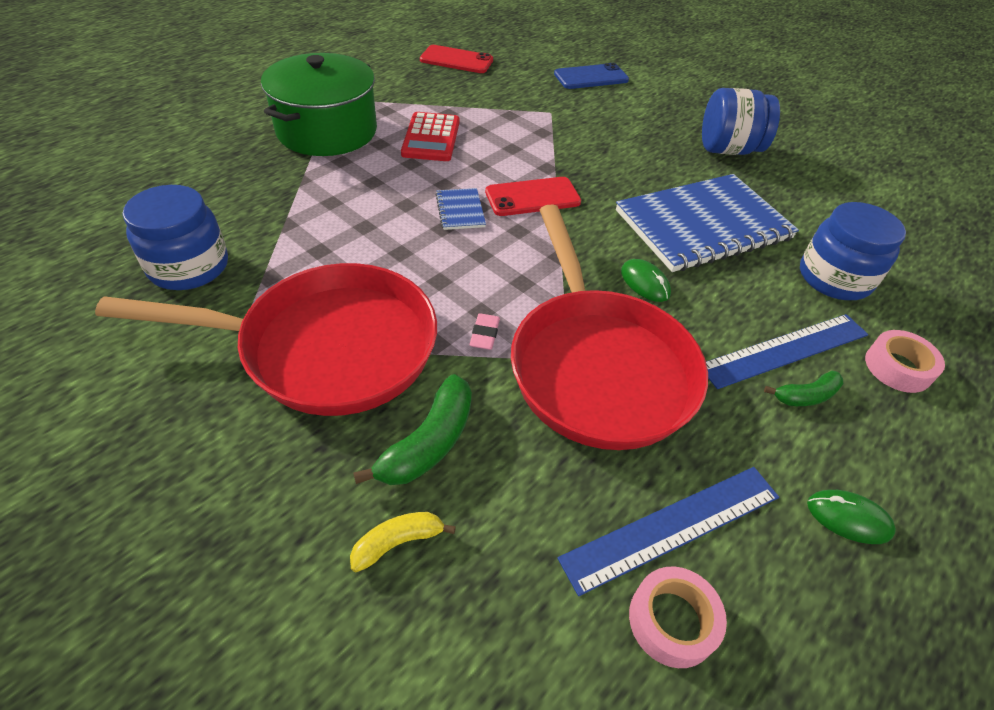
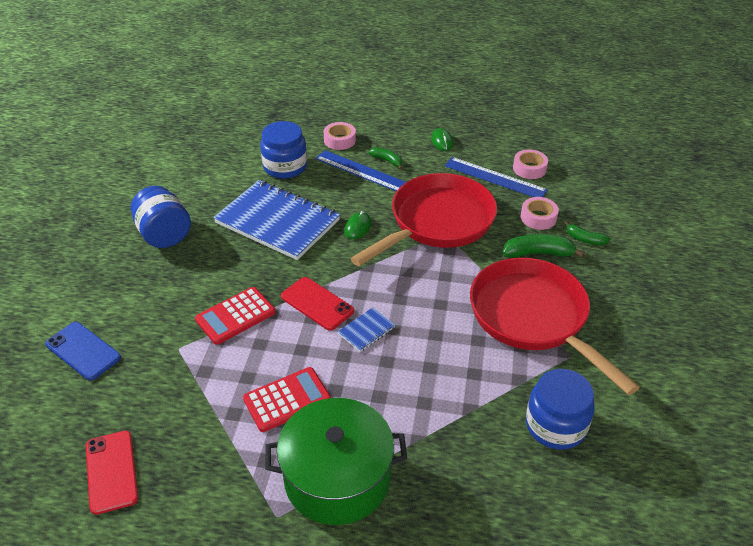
camera: 120 degrees left, 5 degrees down
(398, 542) = (585, 239): yellow banana -> green banana
(484, 334) = (459, 267): pink eraser -> none
(510, 511) = (538, 217): none -> pink tape
(563, 148) = (235, 316): none -> red calculator

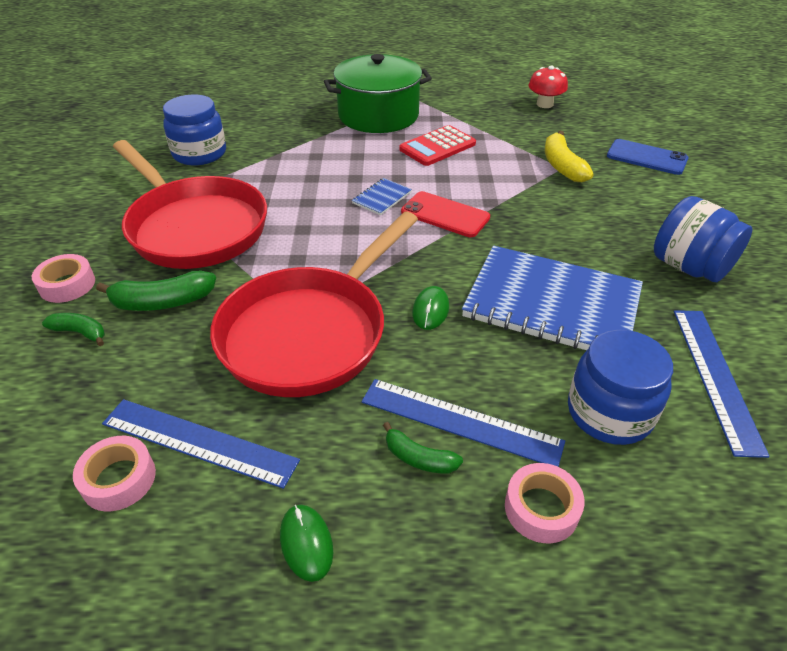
camera: 170 degrees right, 0 degrees up
(111, 471) = (544, 104): red phone -> red mushroom
(176, 350) = (562, 166): none -> yellow banana
(216, 175) = (715, 376): none -> blue ruler
(235, 316) = (526, 195): red calculator -> none
(538, 217) = (141, 362): pink tape -> pink tape (67, 285)

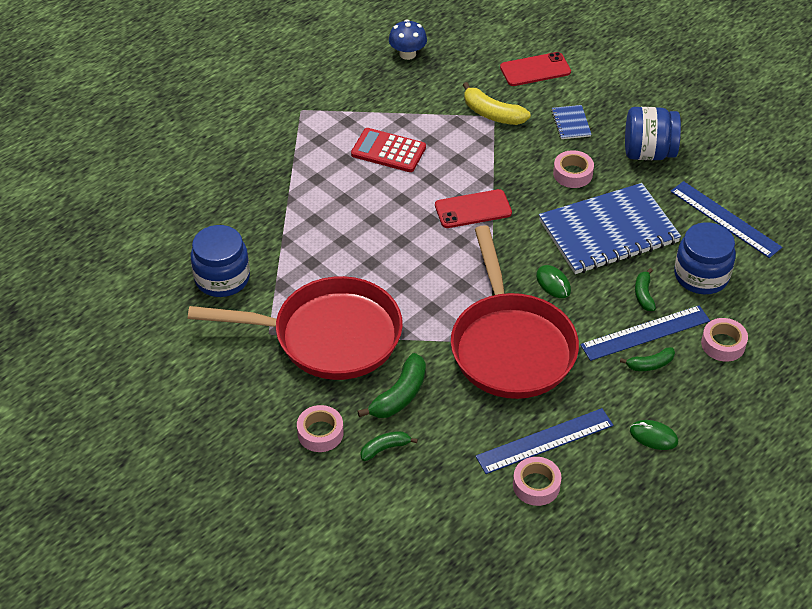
camera: 45 degrees left, 5 degrees up
(378, 115) = (300, 147): green pot -> none
(382, 198) = (415, 224): blue notebook -> blue notebook (571, 123)
(437, 147) = (388, 151): red calculator -> red calculator turned 105 degrees clockwise
(511, 383) = (644, 294): none -> green banana
(544, 104) = (407, 54): red mushroom -> blue mushroom
(579, 240) = (572, 174): none -> pink tape
(646, 157) = (535, 70): blue phone -> red phone

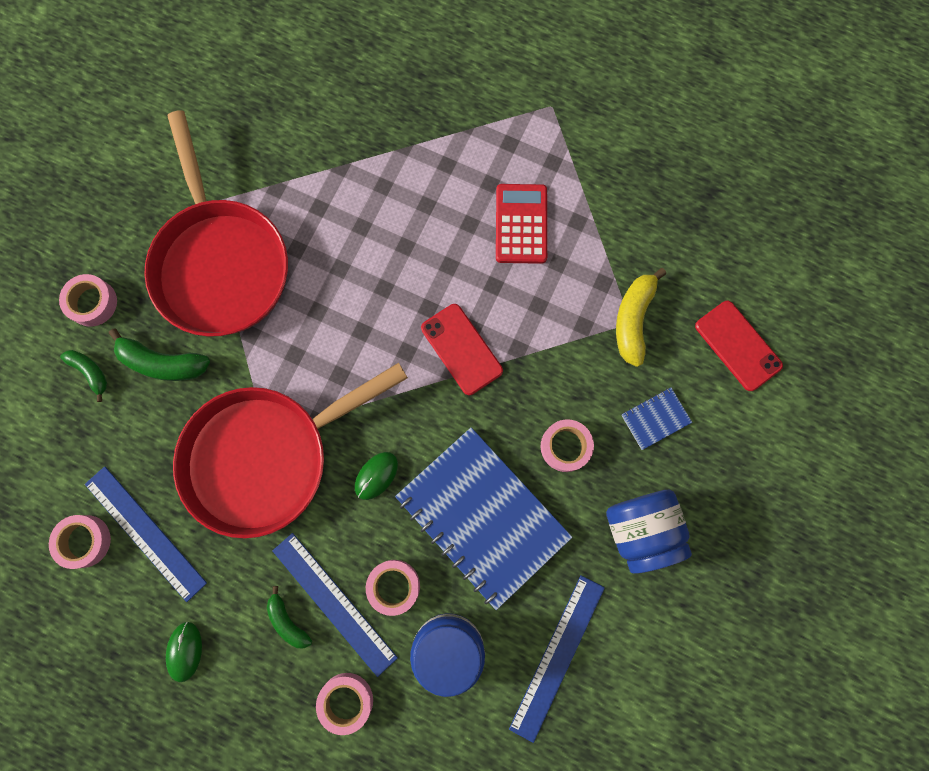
camera: 70 degrees right, 30 degrees up
(222, 278) = (266, 129): blue jar -> none
(407, 54) = (700, 186): blue mushroom -> none
(644, 294) = (394, 586): green banana -> pink tape

